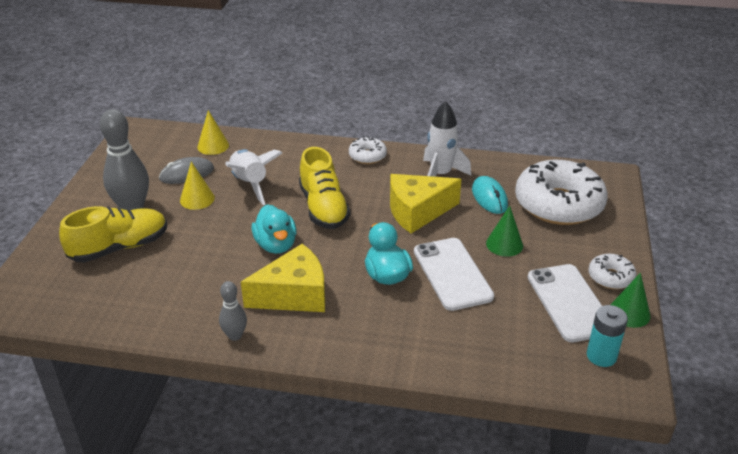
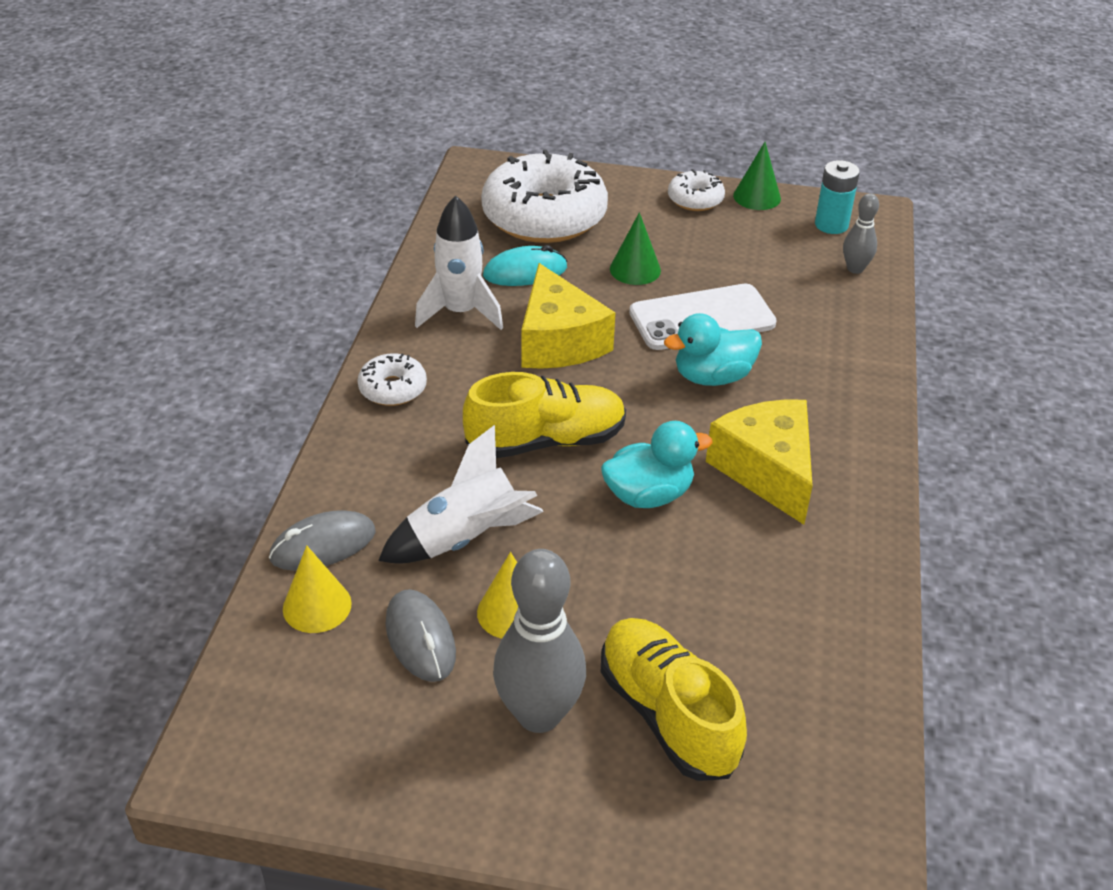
camera: 90 degrees left, 5 degrees up
(235, 335) = (866, 530): grey bowling pin -> grey bowling pin (855, 269)
(251, 144) = (323, 545): none -> grey mouse
(569, 303) = (746, 234): white phone -> none

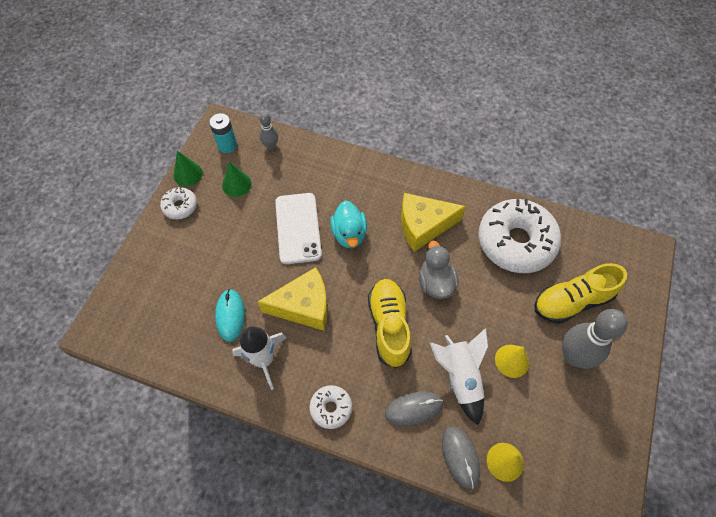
camera: 80 degrees left, 20 degrees up
(420, 638) = (528, 407): grey mouse -> grey mouse (413, 409)
(544, 216) = (172, 295): white donut -> white donut (515, 242)
(635, 269) = (244, 253): green cone -> green cone (236, 184)
(648, 495) = (435, 282): turquoise duck -> grey duck

